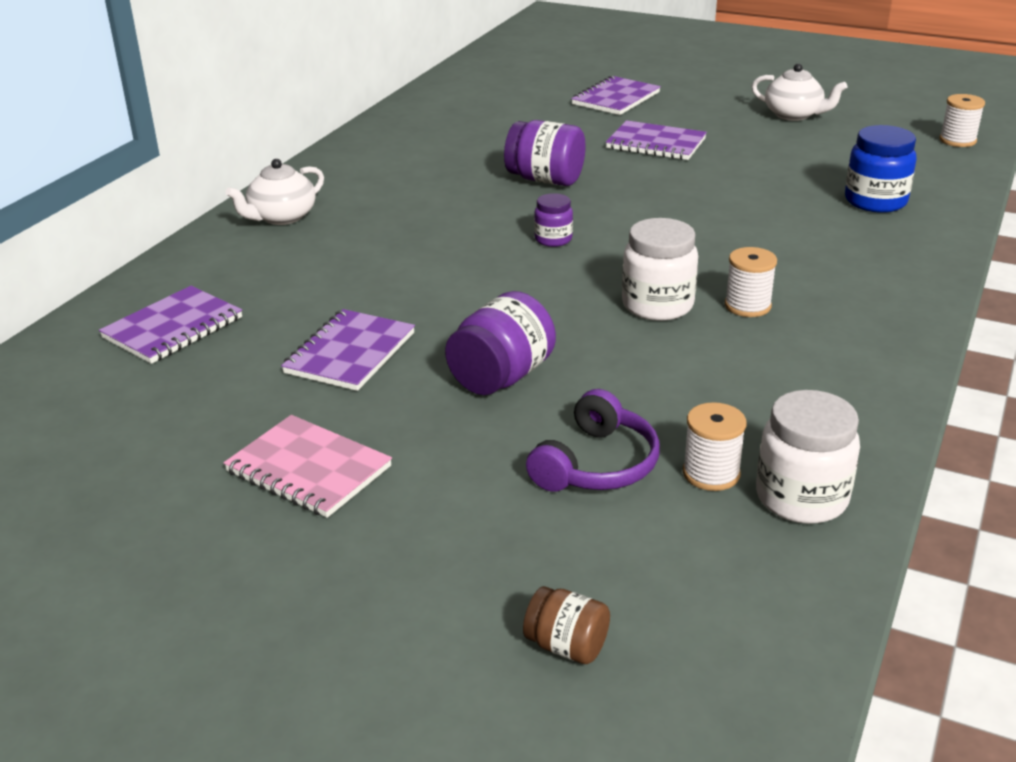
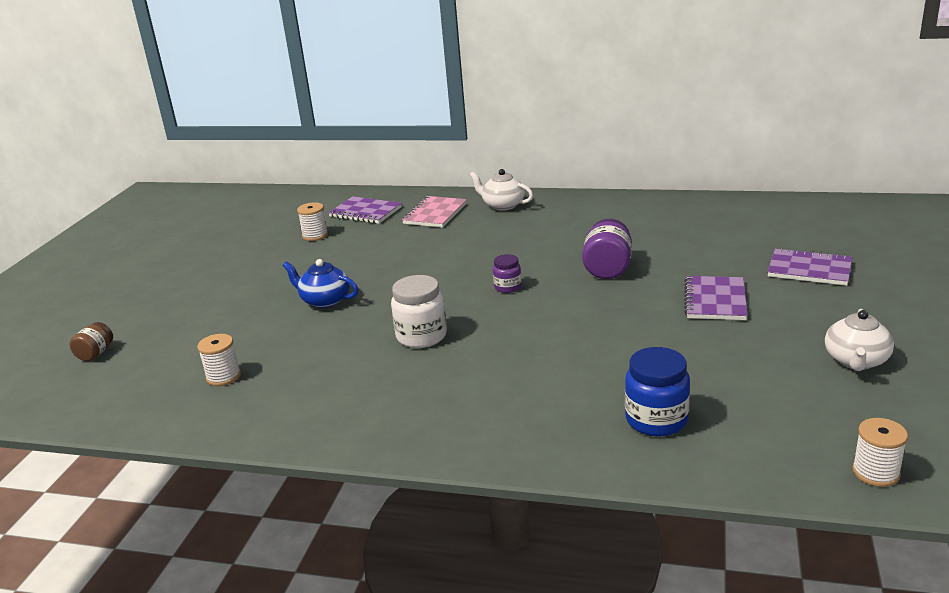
camera: 80 degrees right, 5 degrees down
(309, 469) = (239, 270): pink notebook -> pink notebook (435, 214)
(350, 353) = (346, 257): purple notebook -> none
(501, 377) = (325, 300): purple jar -> blue teapot
(596, 464) = (236, 341): purple headphones -> none
(747, 306) = (429, 370): white spool -> white spool (315, 235)
(801, 498) = (196, 409): white jar -> none

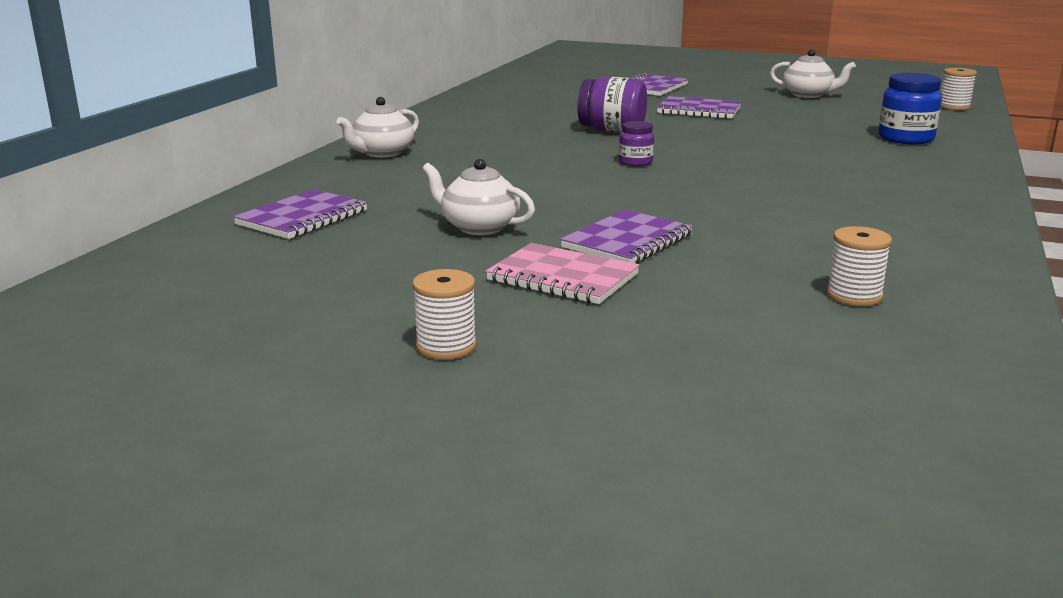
camera: 85 degrees left, 5 degrees down
(95, 353) = (776, 411): brown jar -> none
(315, 235) = (364, 249): white spool -> white spool (446, 346)
(325, 300) = (627, 241): blue teapot -> purple notebook
(351, 256) = (479, 227): none -> white teapot
(421, 336) = (749, 198): white jar -> none
(435, 214) = (368, 182): pink notebook -> pink notebook (562, 277)

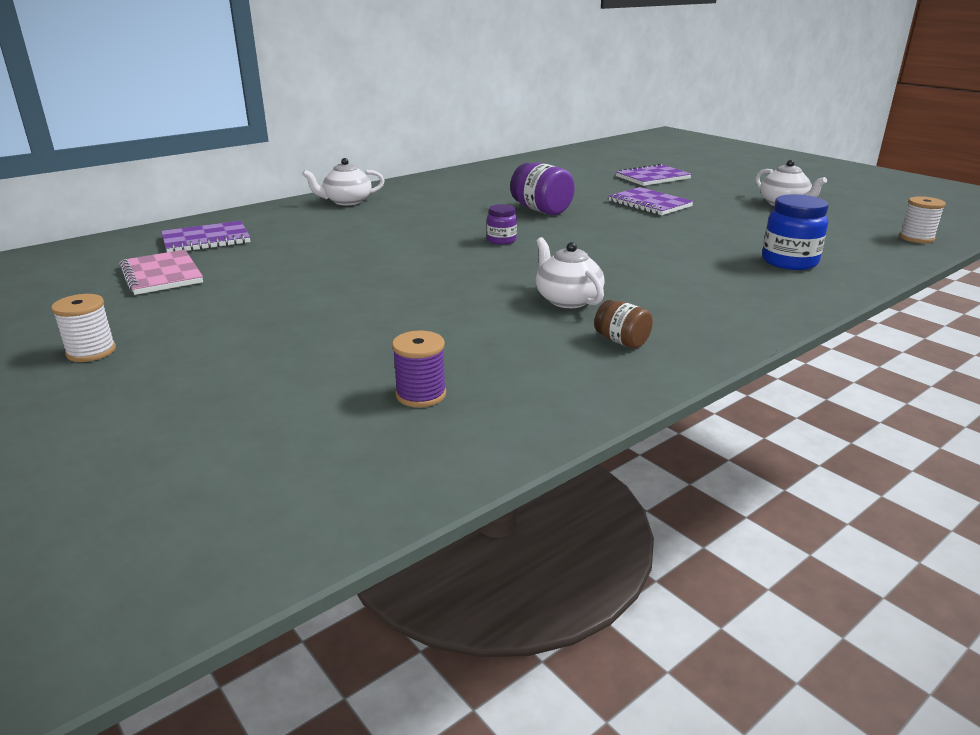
camera: 30 degrees right, 5 degrees up
(479, 227) = (288, 270): white teapot -> white teapot (567, 300)
(562, 277) = (257, 321): pink notebook -> pink notebook (162, 275)
(627, 241) = (357, 304): purple notebook -> none
(854, 296) = (421, 395): white spool -> purple spool
(914, 220) = (621, 341): none -> brown jar

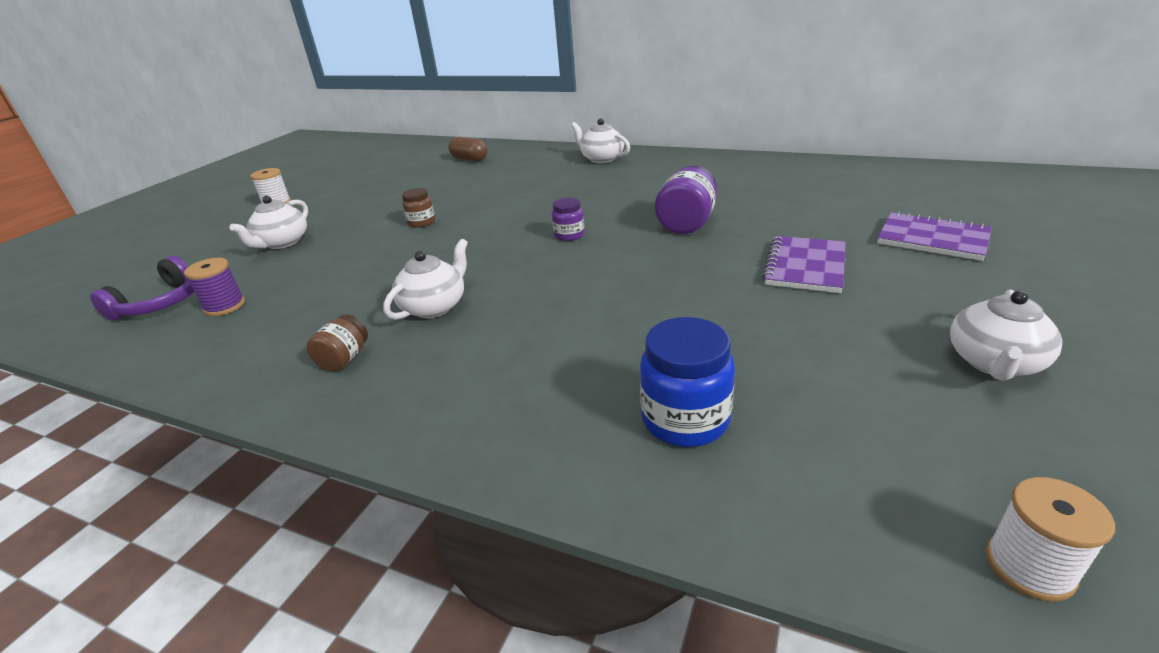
camera: 65 degrees right, 5 degrees up
(162, 275) = (398, 174): pink notebook -> none
(206, 240) = (469, 159): purple notebook -> brown capsule
(271, 355) = (282, 243): none -> white teapot
(340, 439) = (160, 303): none -> purple headphones
(359, 282) = (421, 222): none -> brown jar

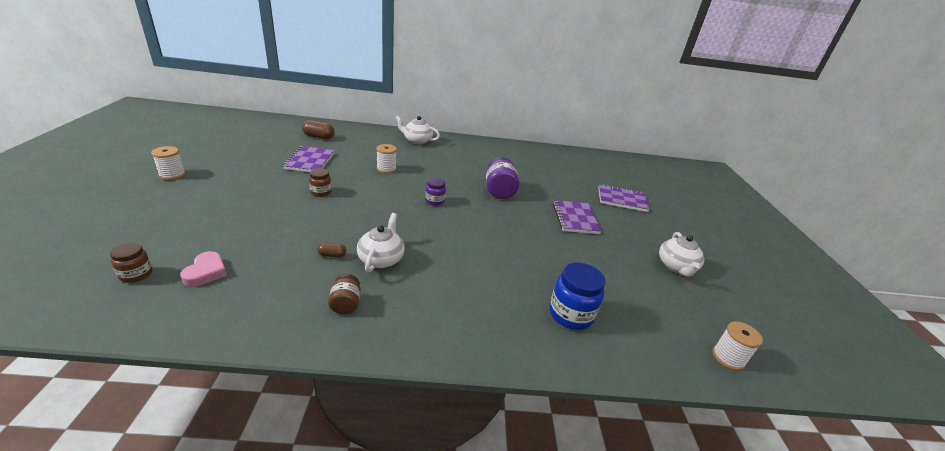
camera: 30 degrees left, 0 degrees up
(160, 303) = (136, 274): purple headphones -> brown jar
(225, 306) = (206, 272): purple spool -> pink heart
(282, 243) = (211, 212): white teapot -> none
(376, 297) = (332, 255): none -> brown capsule
(436, 187) = (310, 161): none -> purple notebook
(529, 195) = (386, 169): none -> white spool

